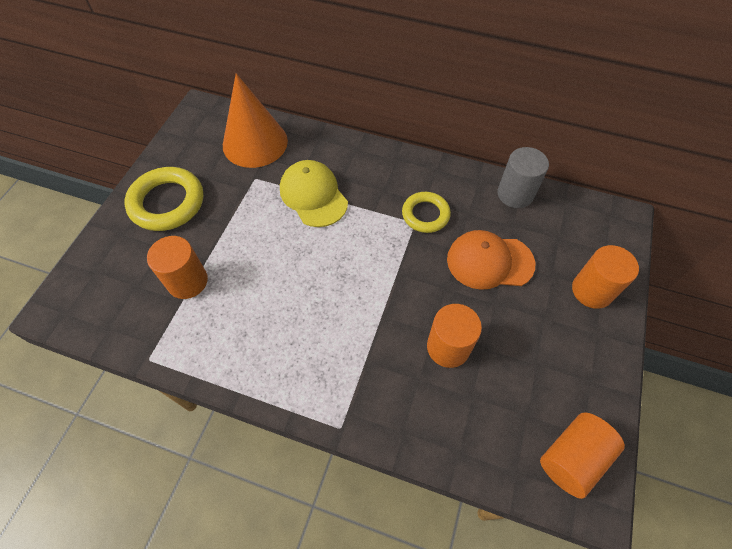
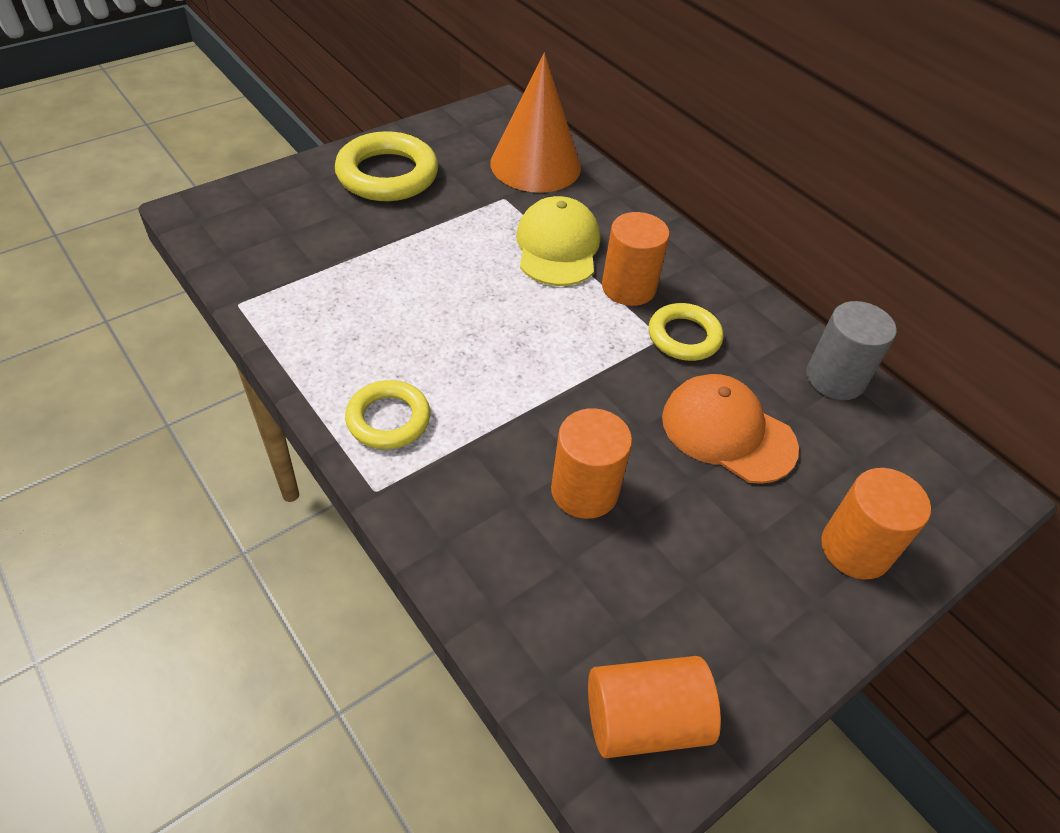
camera: 30 degrees right, 10 degrees down
(187, 281) = (341, 256): orange cylinder -> orange cylinder (628, 287)
(310, 376) = (388, 419): none -> yellow ring

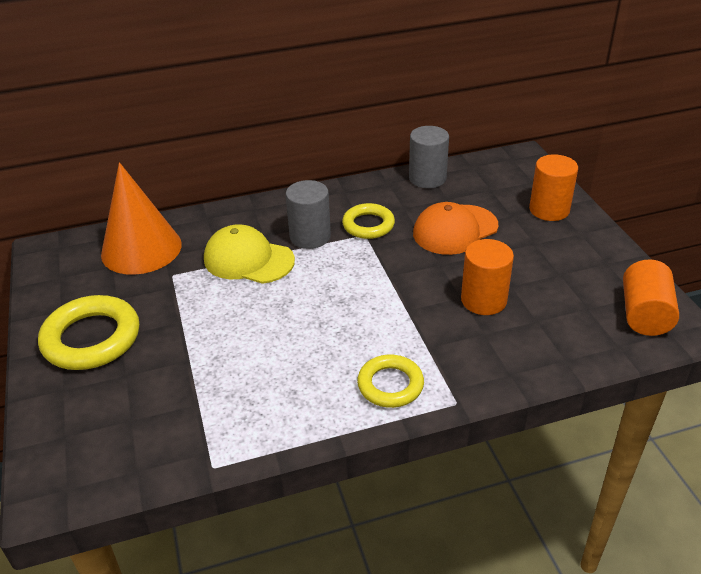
camera: 65 degrees left, 10 degrees down
(628, 287) = (310, 236): orange cylinder -> grey cylinder

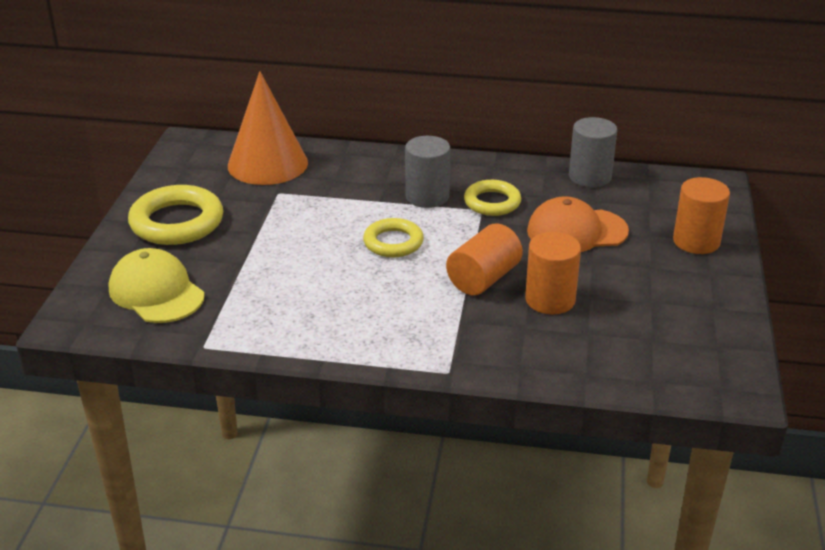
camera: 25 degrees right, 5 degrees down
(248, 259) = (354, 200): yellow cap -> yellow cap (156, 292)
(390, 385) = (400, 338): yellow ring -> yellow ring (393, 242)
(644, 314) = (708, 363): orange cylinder -> orange cylinder (483, 279)

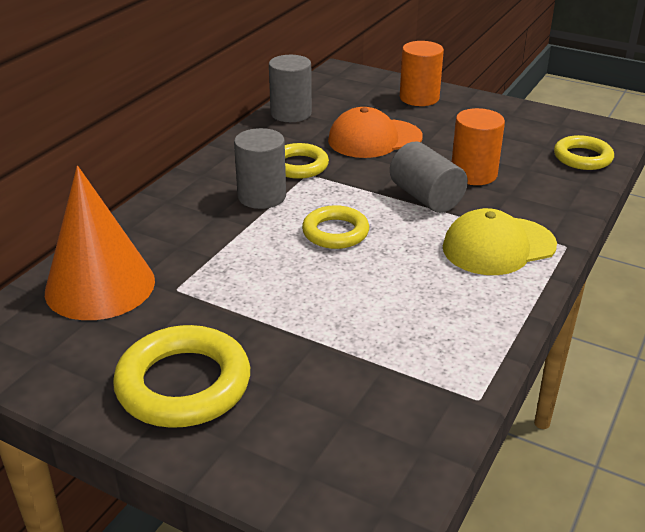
camera: 70 degrees left, 0 degrees up
(156, 292) = (343, 425): yellow cap -> yellow cap (498, 246)
(483, 279) = (426, 197): orange cylinder -> grey cylinder
(576, 231) = (374, 139): orange cap -> orange cap turned 60 degrees clockwise
(645, 369) = (582, 157): none -> yellow ring

